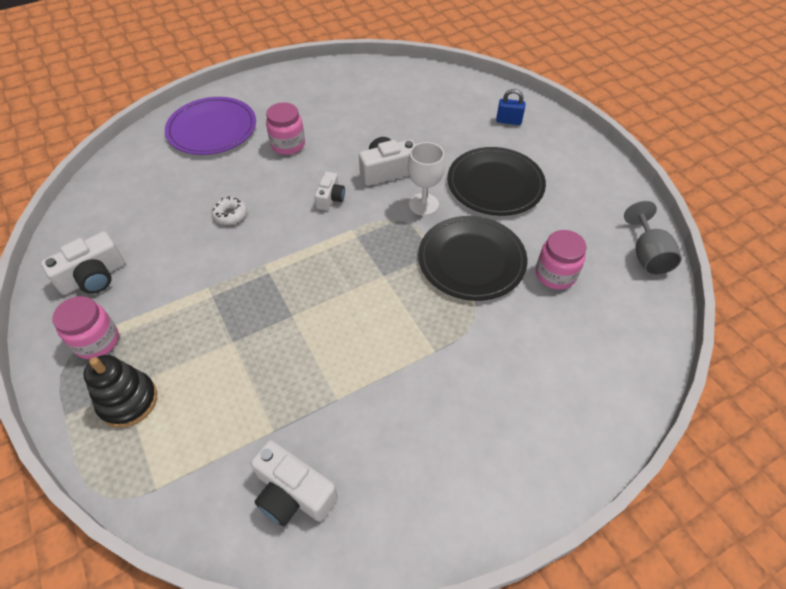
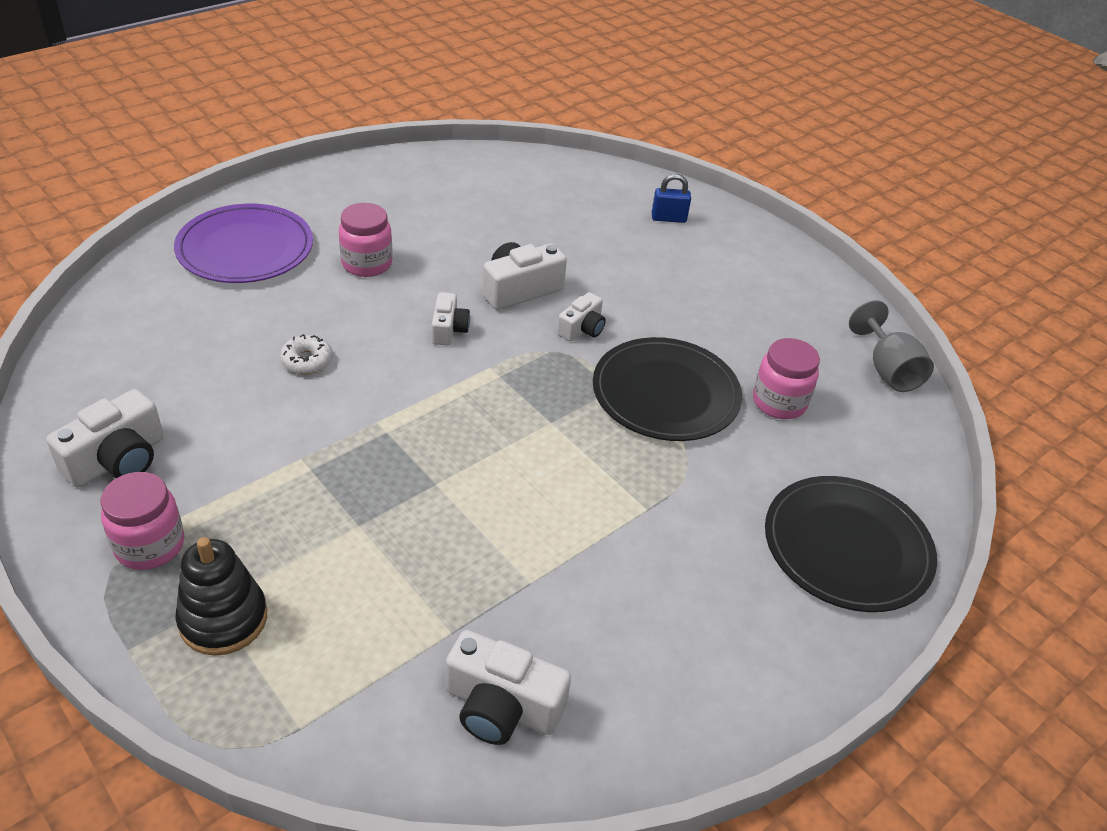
camera: 15 degrees left, 10 degrees down
(423, 204) = (582, 329): white goblet -> white camera
(495, 184) = (672, 297): black plate -> black plate (847, 547)

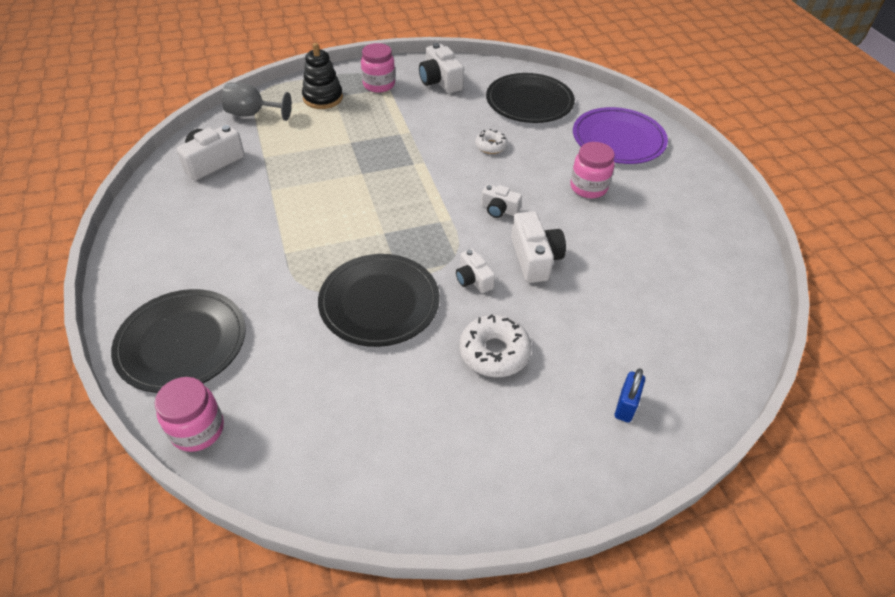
camera: 115 degrees right, 5 degrees up
(165, 341) = (529, 101): none -> black plate
(669, 297) = (494, 352): none -> white donut
(779, 402) = (332, 372): pink jar -> pink jar (198, 429)
(887, 370) = (323, 487): grey goblet -> grey goblet (253, 114)

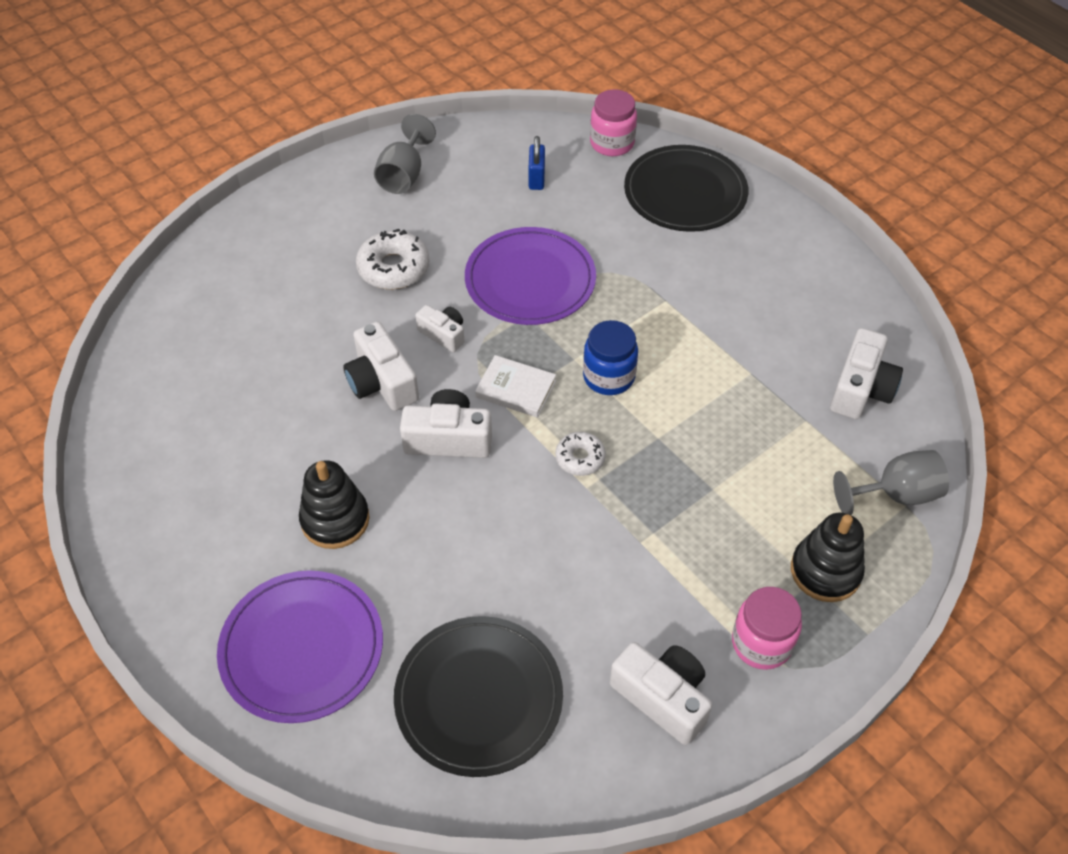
camera: 160 degrees right, 5 degrees up
(367, 215) = (608, 377): none -> blue jar
(379, 302) = (530, 280): black plate -> purple plate
(437, 226) = (515, 389): none -> white book
(444, 466) = (404, 175): none -> grey goblet
(491, 146) = (504, 555): white donut -> white donut (580, 458)
(499, 209) = (448, 439): white camera -> white camera, size x1.62
(588, 187) = (335, 520): pink jar -> black stacking toy
(625, 406) = (258, 259): blue padlock -> blue padlock (536, 179)

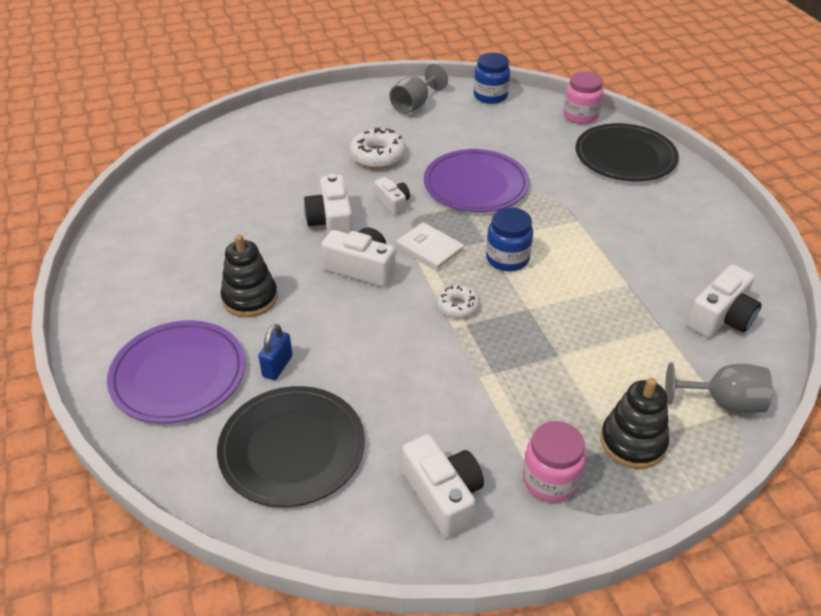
camera: 20 degrees right, 10 degrees down
(492, 138) = (490, 96): none -> blue jar
(536, 179) = (511, 125): blue padlock -> blue padlock (277, 366)

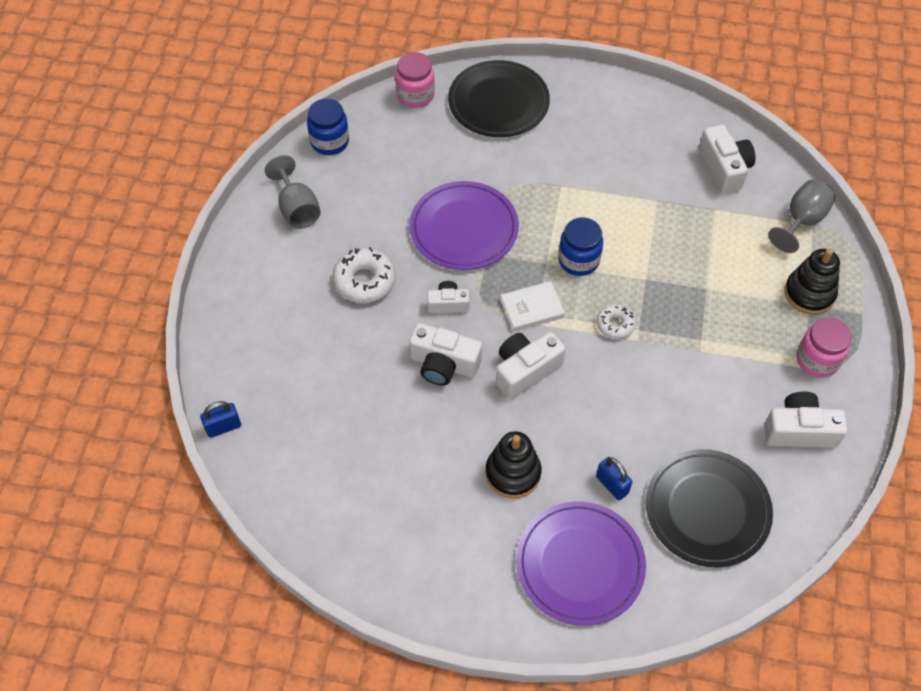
camera: 60 degrees left, 15 degrees up
(199, 143) = (223, 427): none -> blue padlock

